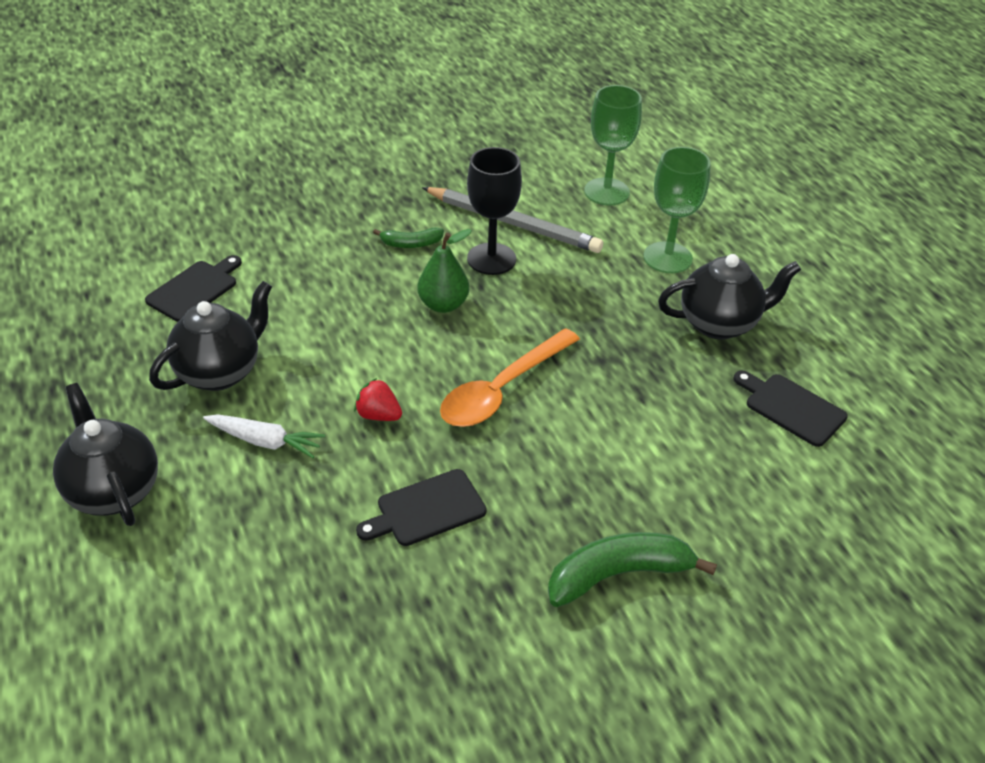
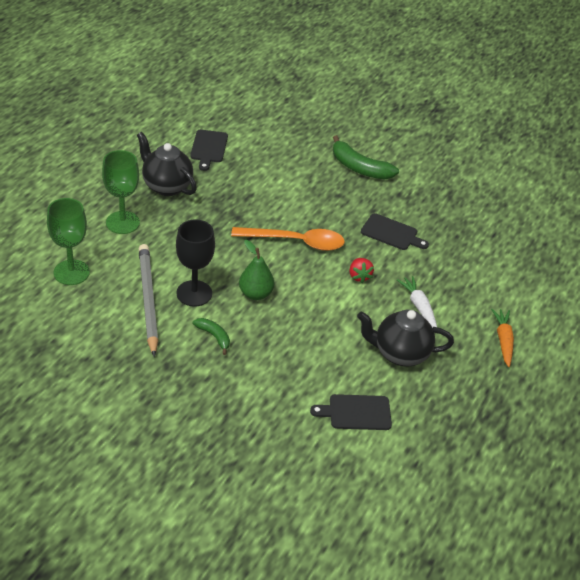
camera: 130 degrees left, 0 degrees up
(113, 491) = (503, 340): black teapot -> orange carrot

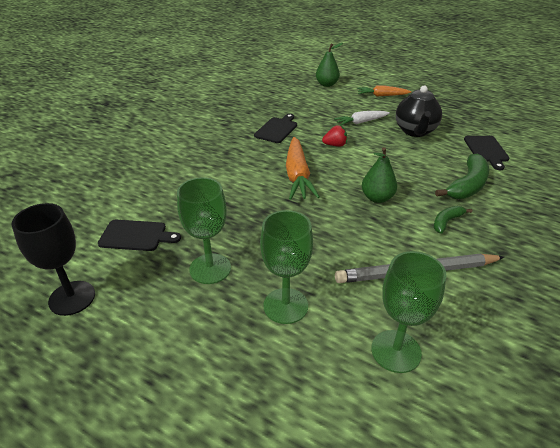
camera: 85 degrees left, 5 degrees down
(166, 186) = (210, 268): black teapot -> green goblet
(194, 293) = (392, 237): black goblet -> black goblet (72, 298)
(295, 242) = (297, 175): orange spoon -> orange carrot
(359, 168) = (186, 141): green banana -> green banana (467, 185)
(529, 288) = (327, 84): none -> green pear

